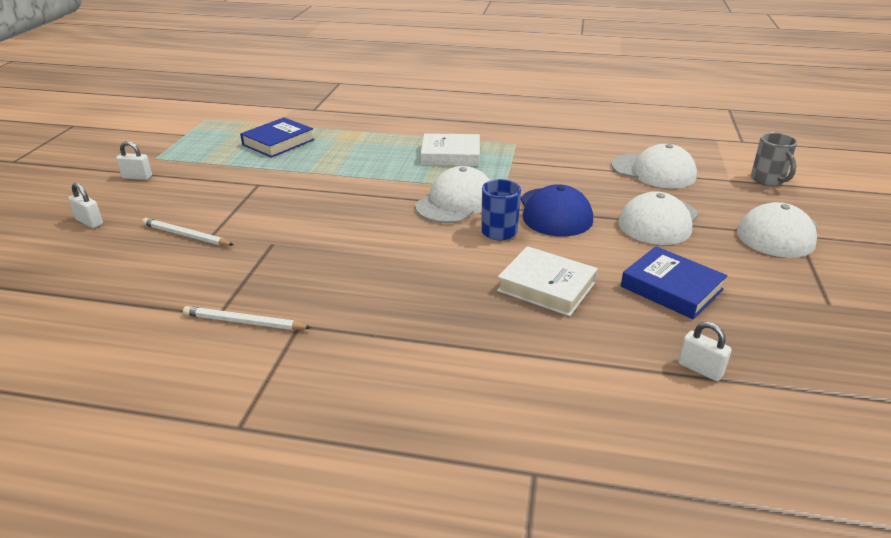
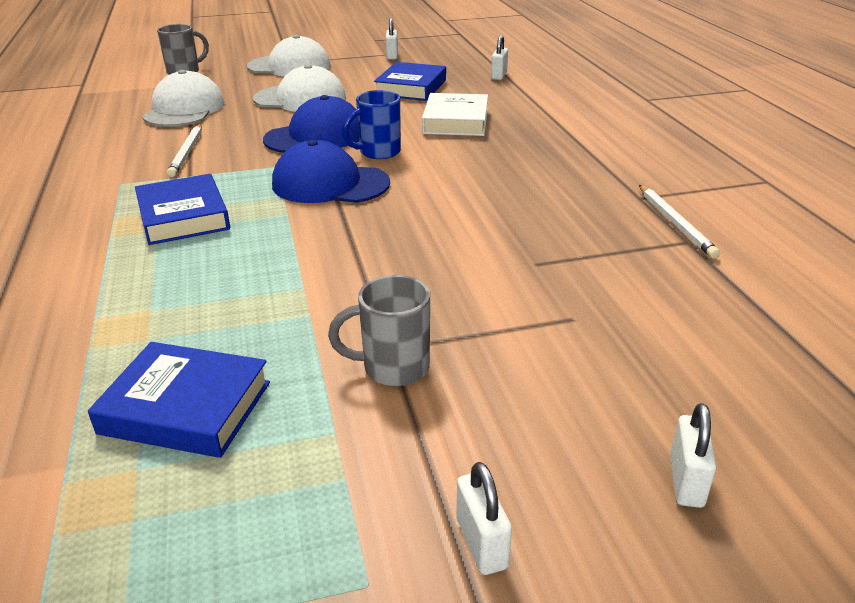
camera: 115 degrees left, 0 degrees up
(186, 235) = (595, 340): white pencil -> white pencil (187, 152)
(243, 182) = (393, 368): none -> grey mug
(450, 155) = (183, 217): white book -> blue book
(456, 202) = (330, 184): white cap -> blue cap
(819, 307) = (392, 56): none -> white padlock

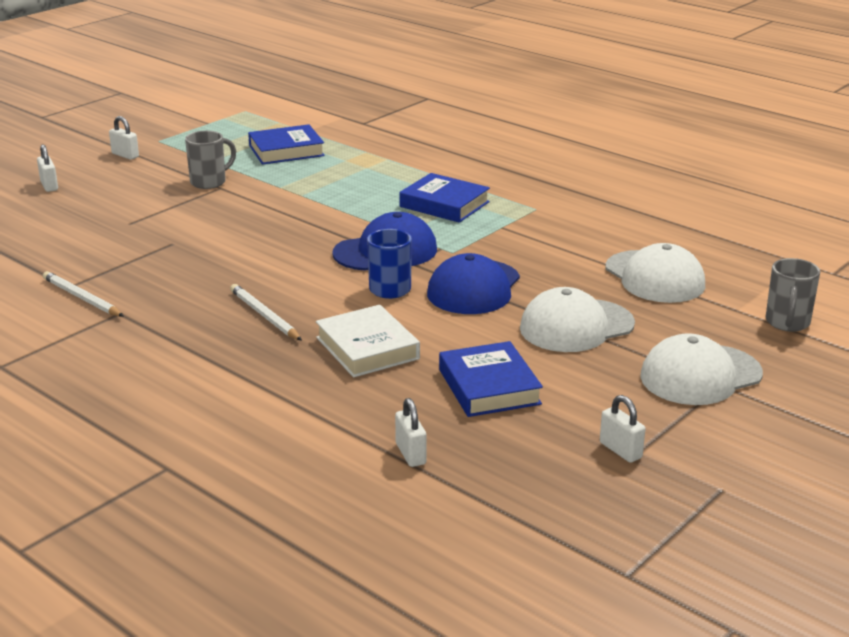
camera: 145 degrees right, 5 degrees down
(187, 152) = (547, 241): white pencil -> white pencil (265, 316)

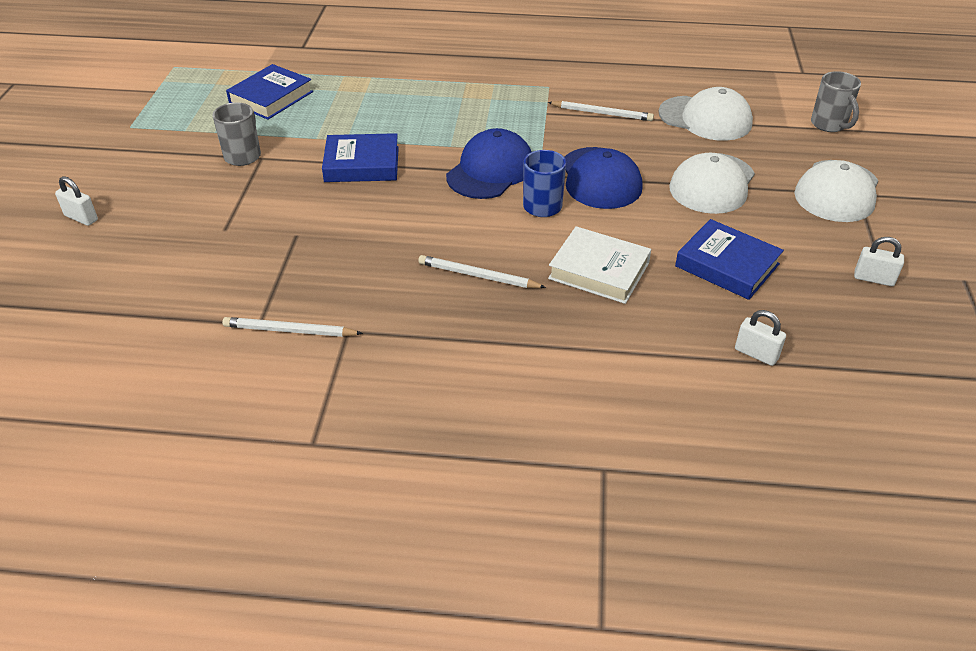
camera: 35 degrees left, 15 degrees up
(125, 155) = (117, 154): white padlock -> none
(444, 204) = (476, 107): blue book -> blue book (362, 164)
(554, 242) = (601, 113): none -> white pencil

